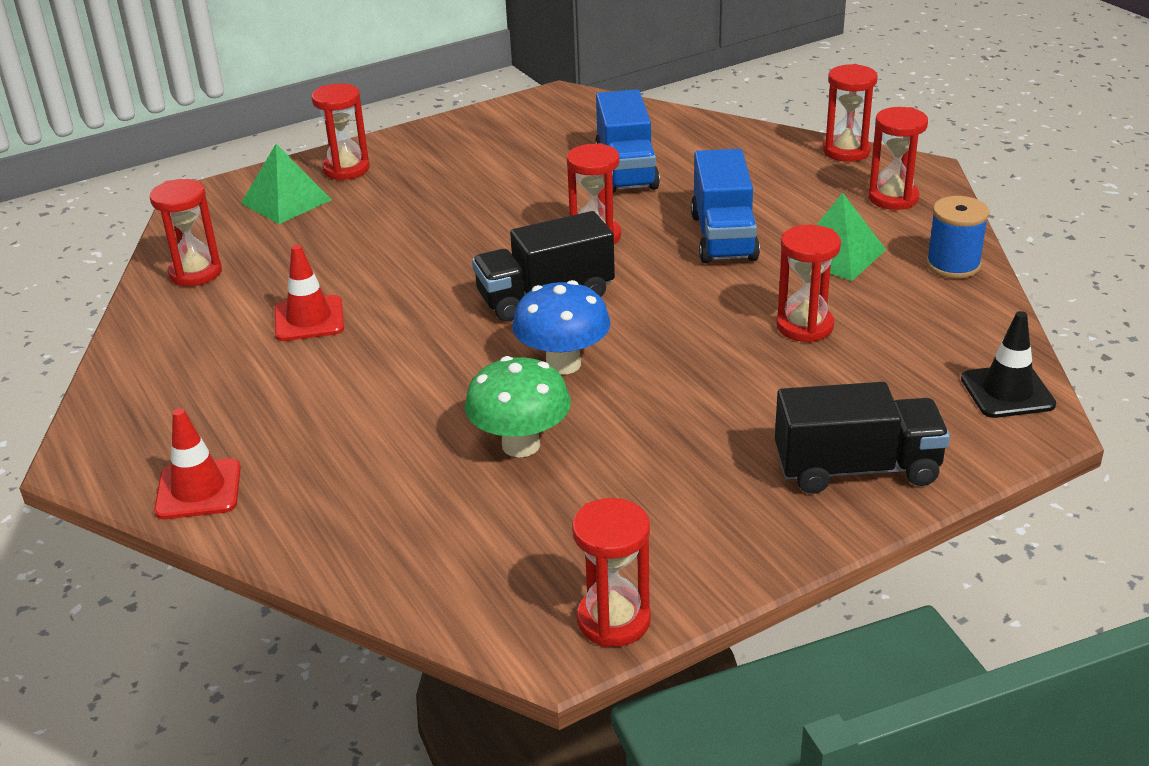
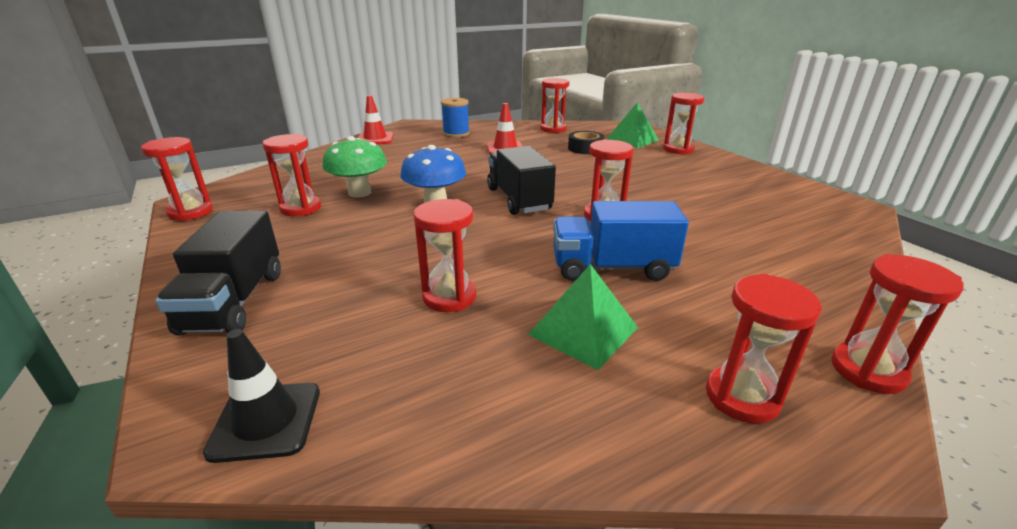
camera: 90 degrees right, 5 degrees down
(323, 243) = (585, 148): none -> black tape
(587, 493) = (301, 208): none -> red hourglass
(626, 170) = (725, 230): blue truck -> none
(953, 265) = (560, 427): blue spool -> blue spool (456, 133)

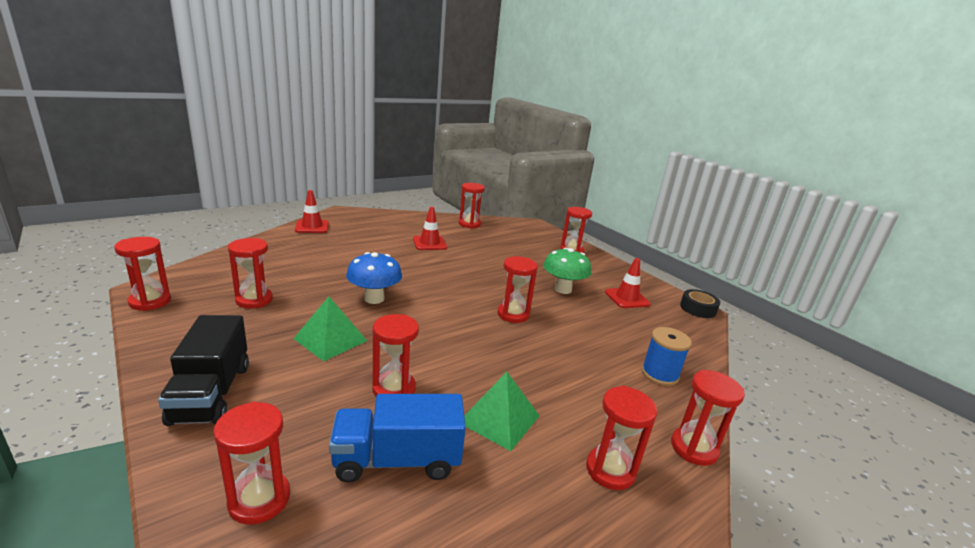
camera: 10 degrees left, 5 degrees down
(266, 421) = (259, 499): black traffic cone -> red hourglass
(359, 193) = (305, 285): green mushroom -> green mushroom (563, 289)
(456, 133) = (385, 224): blue spool -> blue spool (660, 374)
(518, 199) = (444, 296): black truck -> none
(585, 148) = (497, 246): black tape -> black tape (698, 309)
(612, 268) = (520, 363): blue truck -> blue truck (397, 460)
(632, 140) = (535, 239): green pyramid -> green pyramid (330, 339)
(753, 195) = (627, 298): none -> red traffic cone

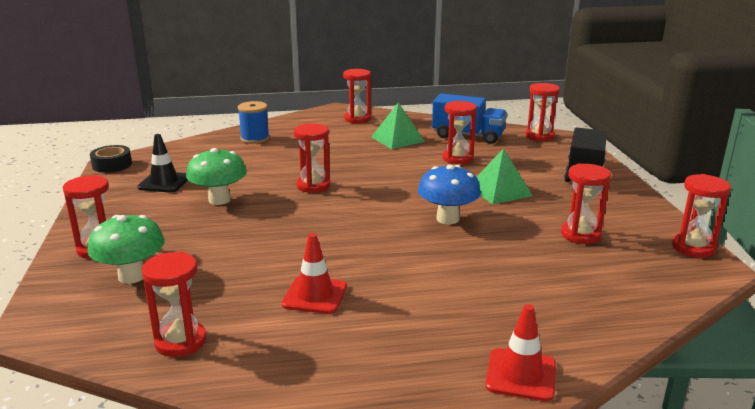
camera: 150 degrees left, 0 degrees up
(531, 242) = (132, 276): none -> green mushroom
(627, 298) = (164, 182): red traffic cone -> black traffic cone
(693, 448) = (299, 117): red hourglass -> none

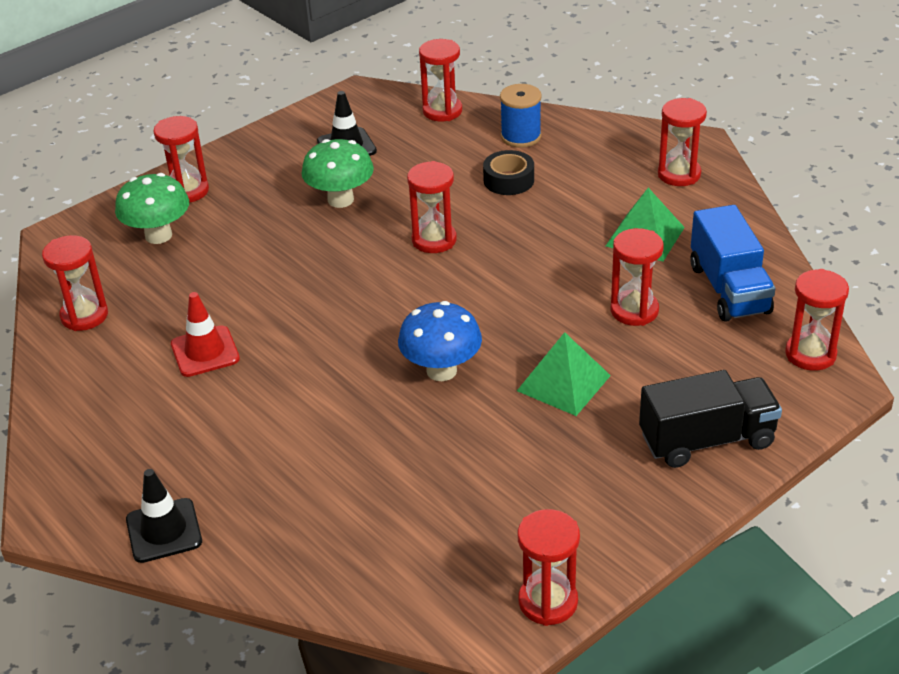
camera: 60 degrees right, 15 degrees up
(112, 165) = (355, 94): black tape -> black tape (509, 180)
(521, 375) = (164, 531): red traffic cone -> black traffic cone
(580, 235) = (496, 490): red hourglass -> red hourglass (442, 111)

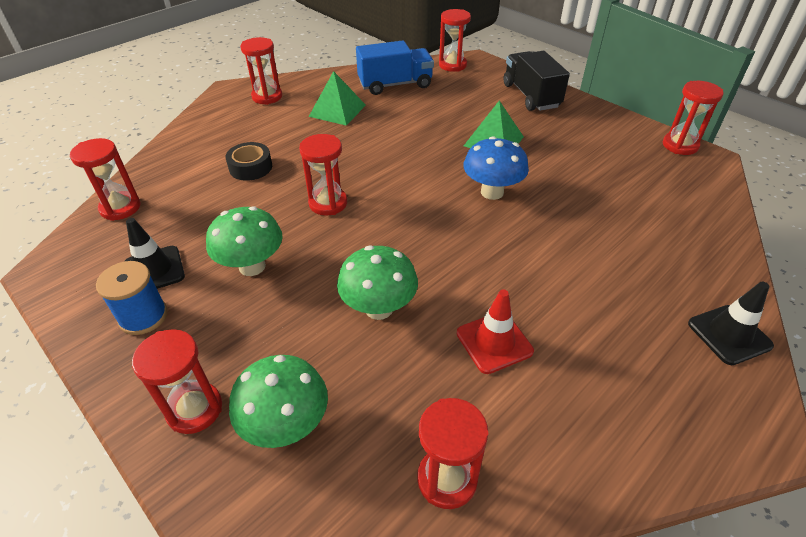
camera: 95 degrees left, 5 degrees up
(266, 279) = (379, 308): none -> green mushroom
(521, 136) = (187, 162): blue spool -> blue spool (143, 316)
(634, 310) = (417, 115): red hourglass -> none

